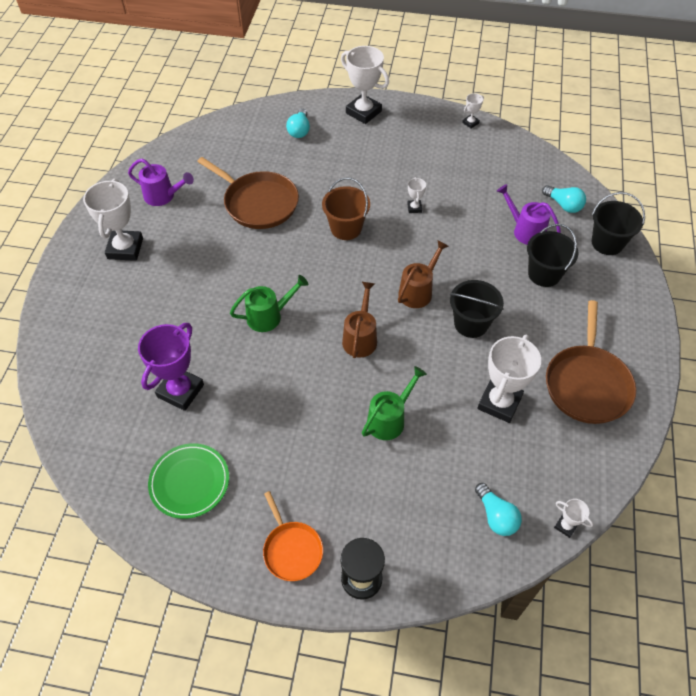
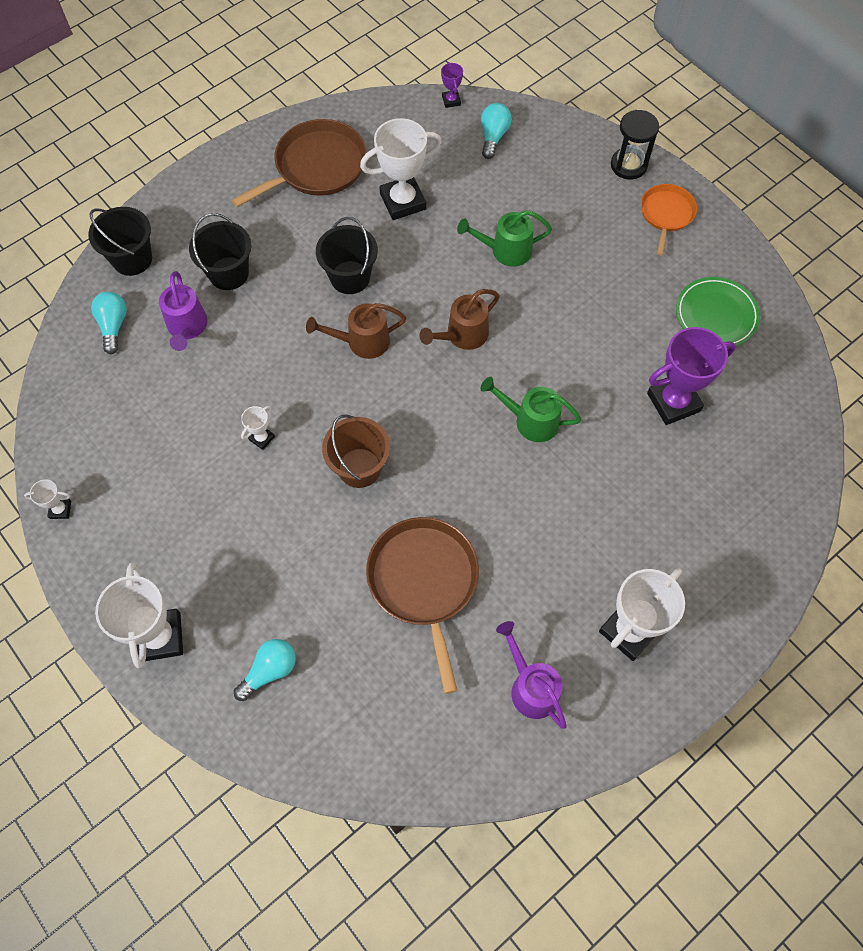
camera: 140 degrees left, 10 degrees up
(565, 526) = (451, 101): white trophy -> purple trophy

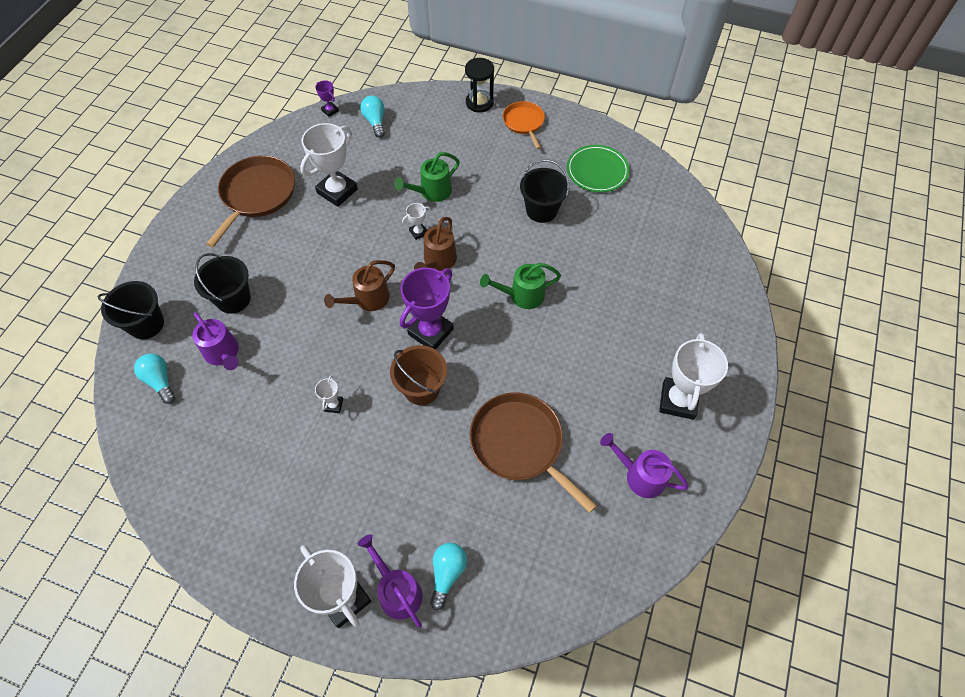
camera: 30 degrees left, 5 degrees down
(60, 510) = (199, 545): white trophy -> white trophy (418, 232)
(212, 658) = (396, 590): none -> purple watering can
(350, 277) = (330, 259): black bucket -> black bucket (541, 210)
(673, 402) = (607, 238): purple trophy -> purple trophy (430, 332)

